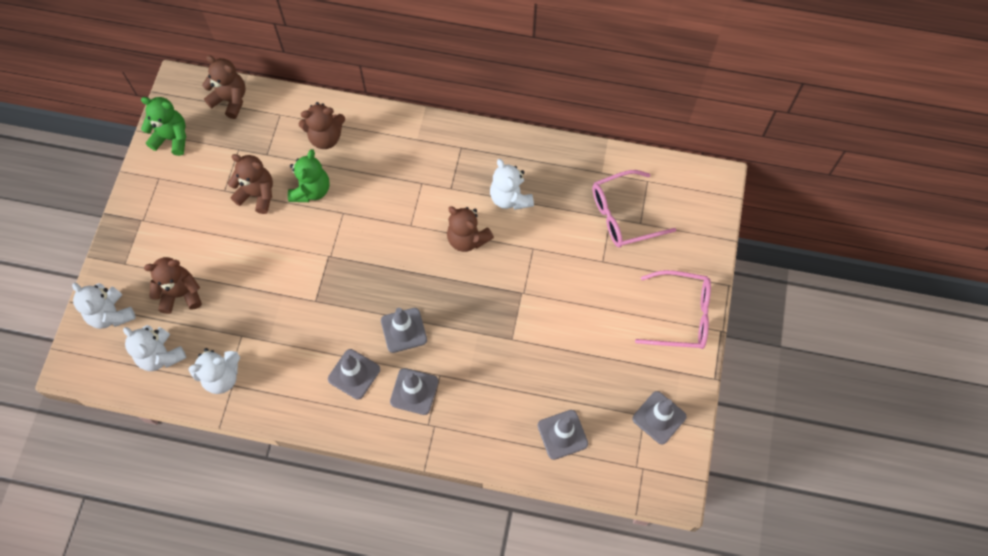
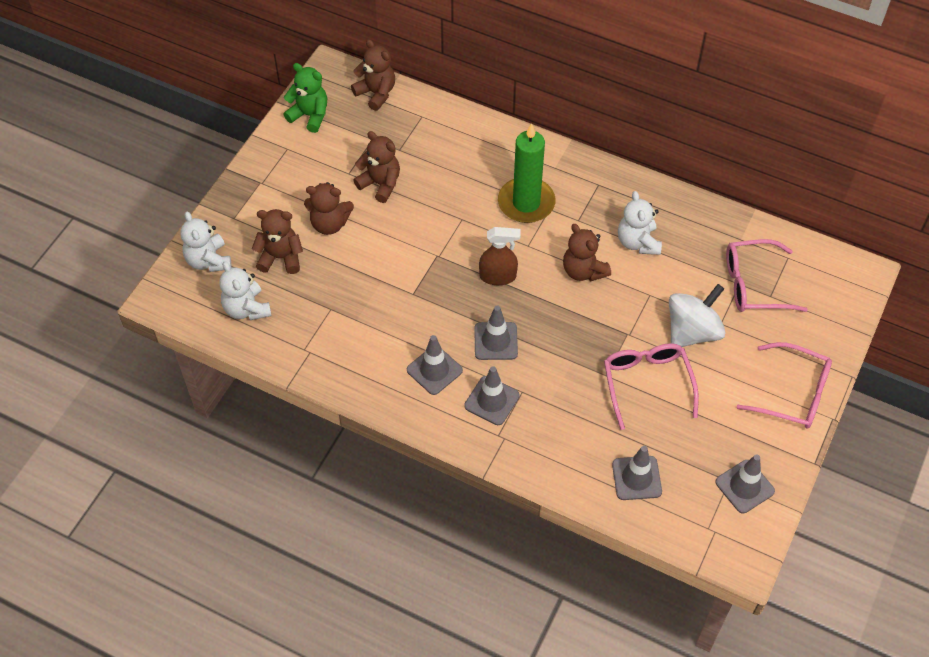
camera: 15 degrees right, 10 degrees down
(222, 376) = (301, 342): white teddy bear -> none
(311, 190) = (435, 191): green teddy bear -> none
(325, 137) = (462, 146): brown teddy bear -> brown teddy bear (329, 224)
(390, 263) = (498, 276): none -> brown spray bottle
(399, 182) = (526, 203): none -> green candle
(551, 339) = (647, 384): none -> pink glasses
(579, 276) = (692, 331): none -> white spinning top

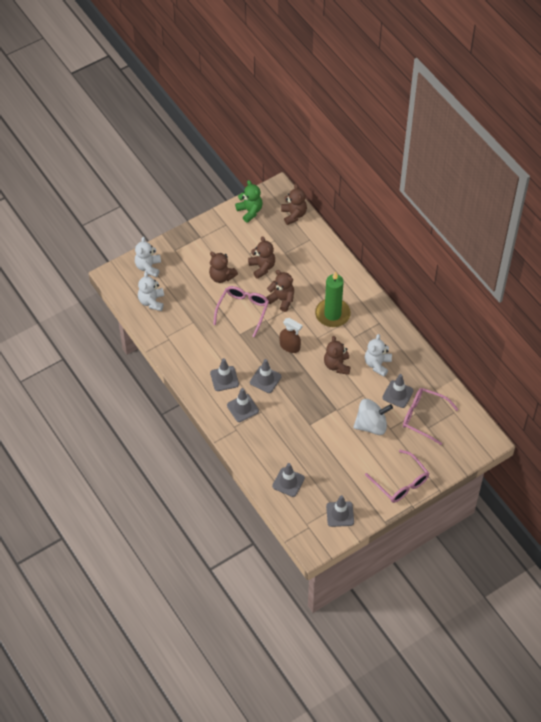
camera: 30 degrees right, 0 degrees up
(281, 257) = (185, 283): brown teddy bear -> brown teddy bear (282, 299)
(647, 384) = (327, 440): pink glasses -> pink glasses (242, 311)
(695, 270) = (397, 394): none -> grey traffic cone

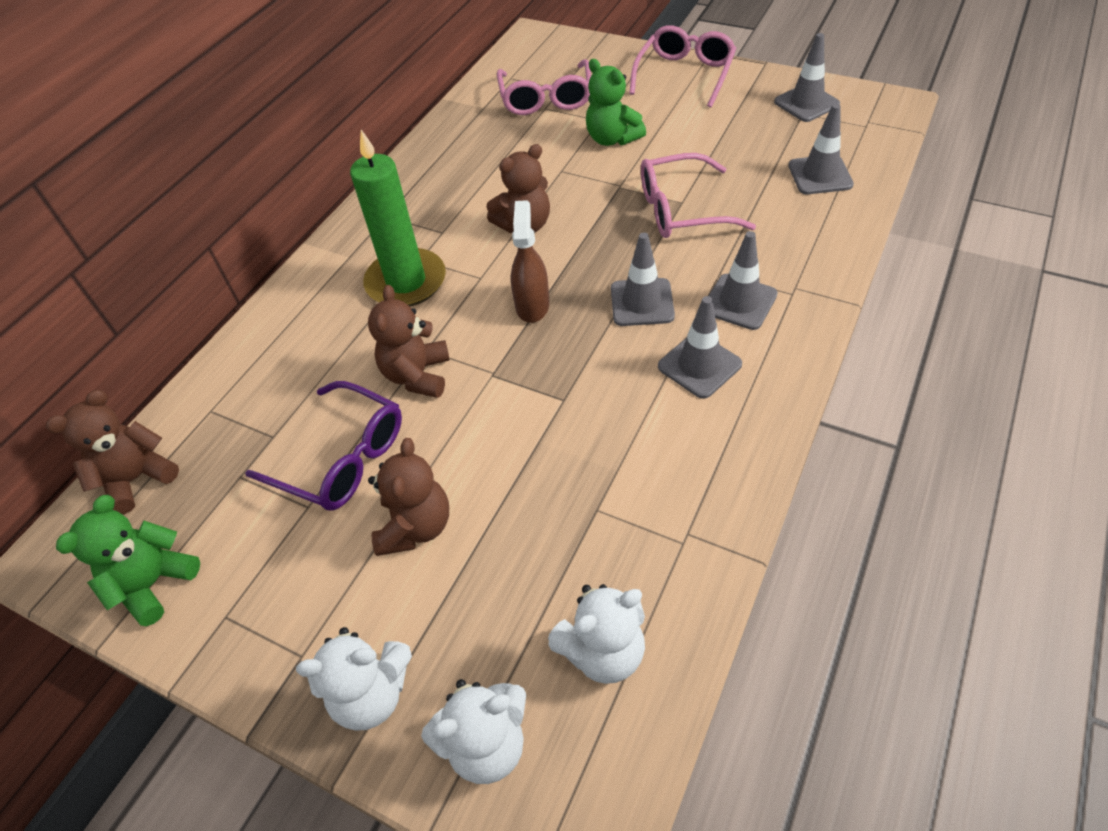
camera: 115 degrees left, 5 degrees down
(242, 311) = (495, 427): pink glasses -> pink glasses (683, 209)
(262, 267) = (340, 457): brown teddy bear -> purple glasses
(371, 425) = (612, 139): white spinning top -> green teddy bear
(377, 364) = (482, 181): white teddy bear -> white teddy bear (371, 693)
(397, 394) = (525, 137): grey traffic cone -> none

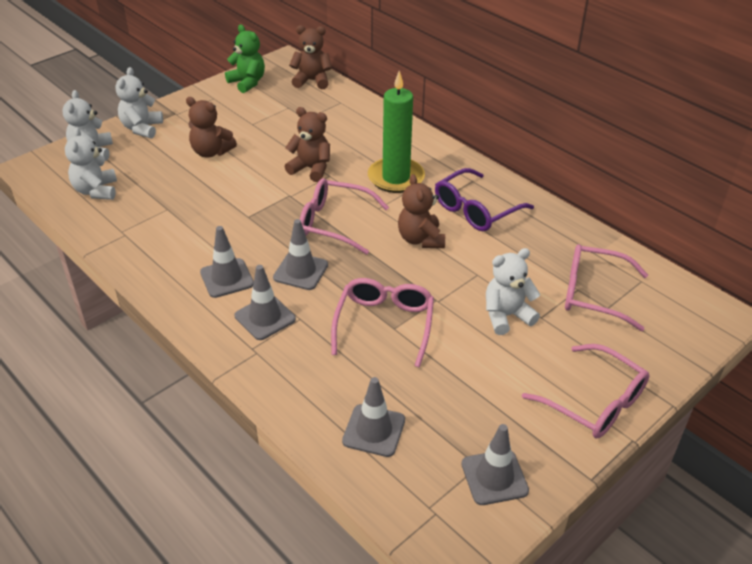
camera: 105 degrees right, 10 degrees down
(137, 478) = (312, 81): brown teddy bear -> brown teddy bear turned 60 degrees counterclockwise
(340, 457) = (274, 136): purple glasses -> purple glasses (476, 209)
(532, 305) = (335, 223): brown spray bottle -> pink glasses
(612, 139) = (506, 316): green teddy bear -> white teddy bear

